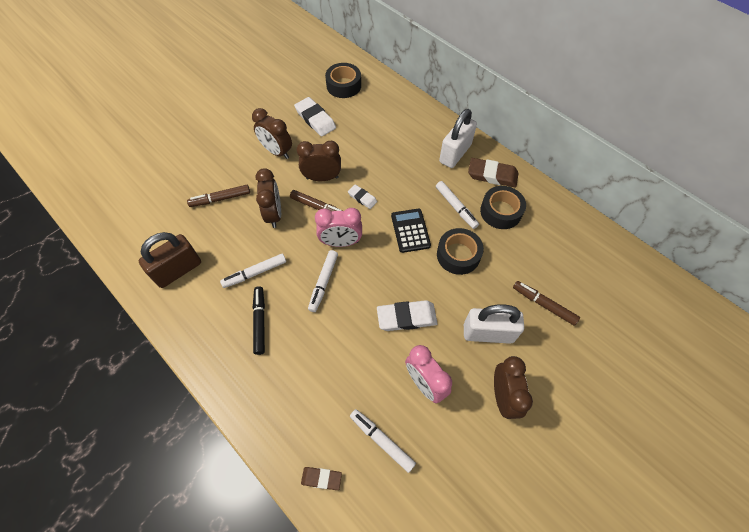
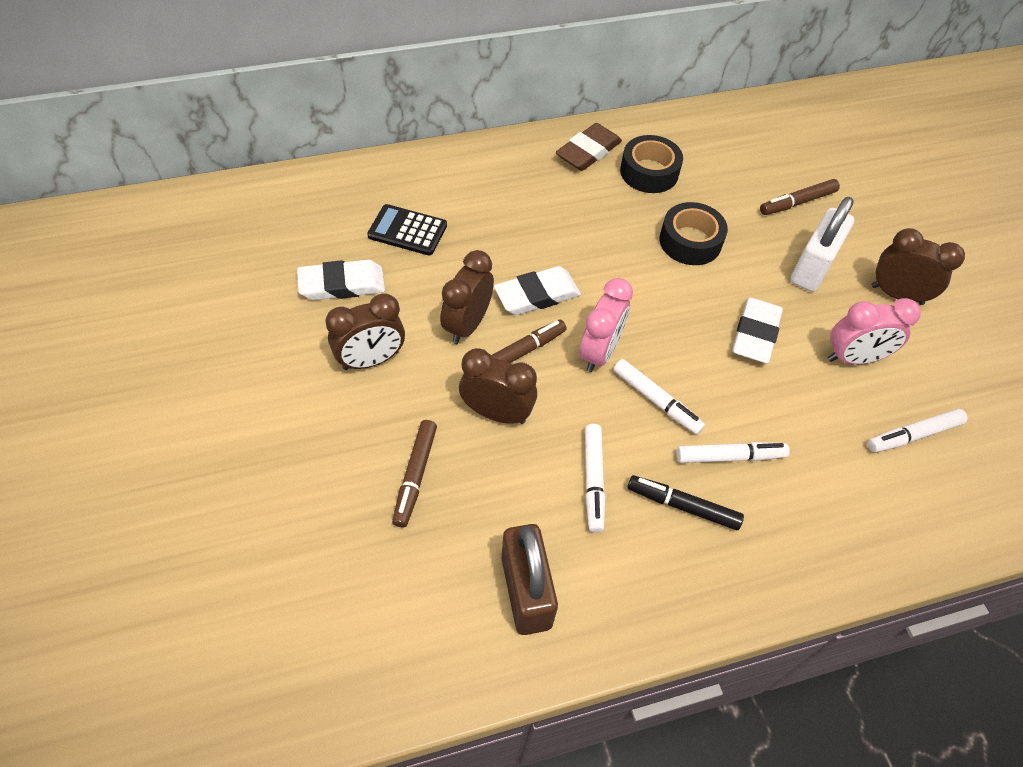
camera: 65 degrees left, 5 degrees down
(321, 478) = (943, 521): brown eraser -> none
(343, 85) = (300, 221): black tape -> none
(362, 198) = (537, 295): white eraser -> white eraser, size x1.74
(410, 231) = (625, 269): black calculator -> black calculator (407, 231)
(455, 153) = (528, 167): white padlock -> none
(456, 207) = (616, 208): white marker -> white marker (729, 456)

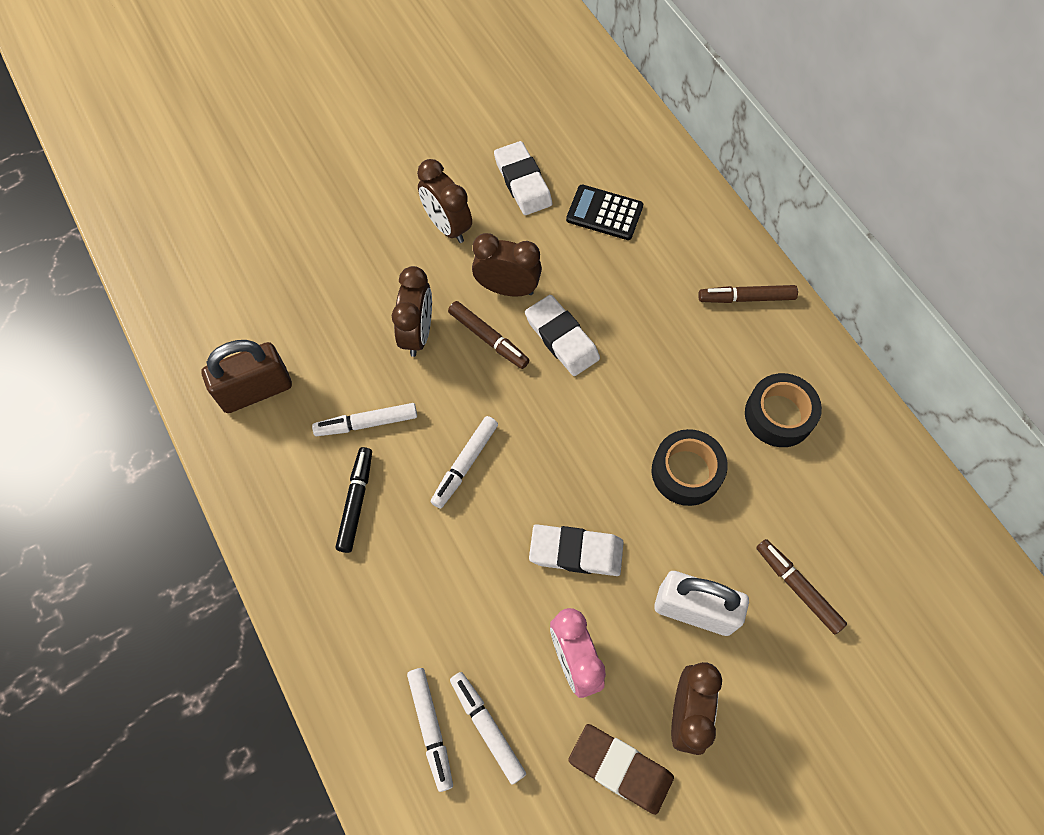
camera: 80 degrees right, 10 degrees up
(407, 231) = (604, 213): black calculator -> black calculator turned 75 degrees counterclockwise
(415, 476) = (343, 288): brown marker -> brown marker (746, 298)
(588, 151) = (785, 348): brown eraser -> brown eraser (620, 769)
(599, 352) = (508, 405): pink clock -> none
(729, 456) = (417, 538): white marker -> white marker (431, 728)

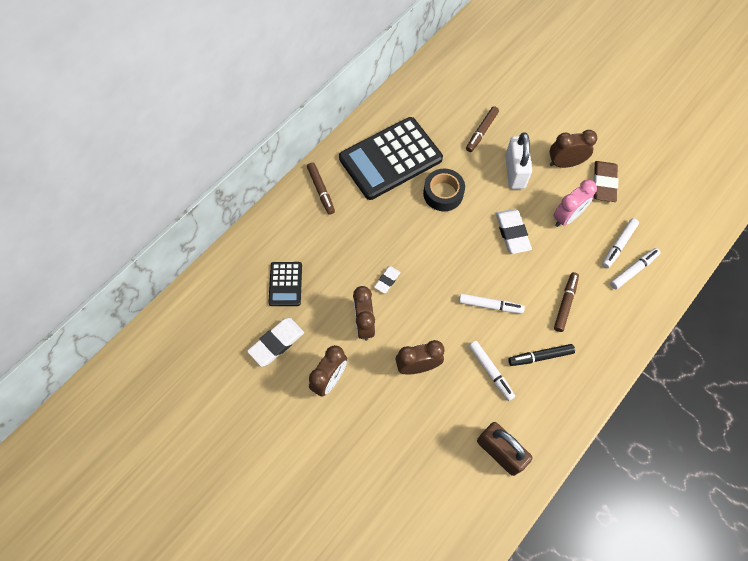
camera: 110 degrees left, 0 degrees up
(488, 338) = (404, 322): brown marker -> brown marker (565, 303)
(561, 338) = (387, 280): white eraser -> white eraser, size x0.57
(779, 415) = (390, 159): black tape -> black calculator

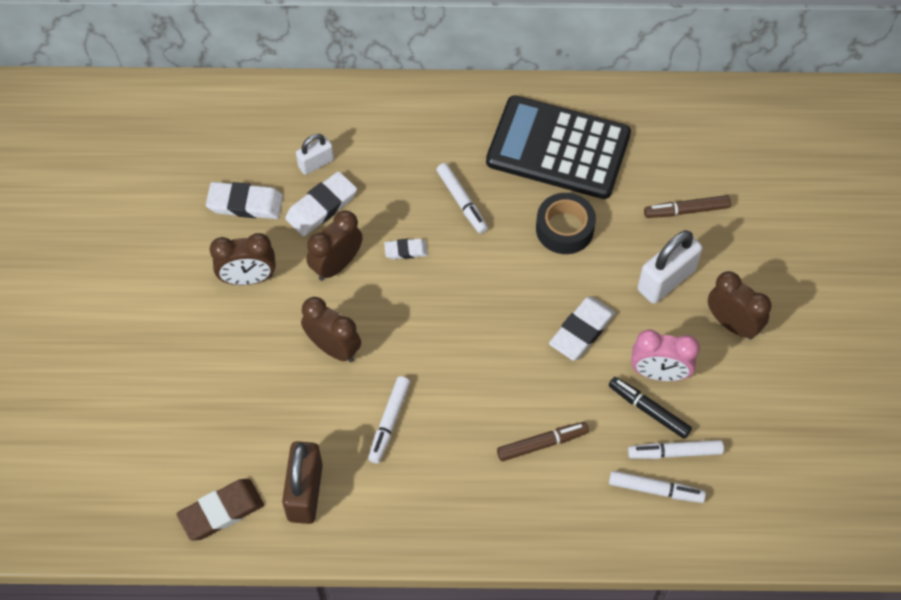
camera: 50 degrees right, 5 degrees down
(285, 284) = (316, 163): black calculator -> white padlock
(317, 303) = (321, 207): none -> white eraser
(321, 190) = (454, 114): brown marker -> none
(490, 305) = (468, 369): white marker -> white marker (462, 201)
(540, 356) = (452, 460): black marker -> black marker (649, 410)
(604, 183) = (746, 384): brown eraser -> brown eraser (221, 512)

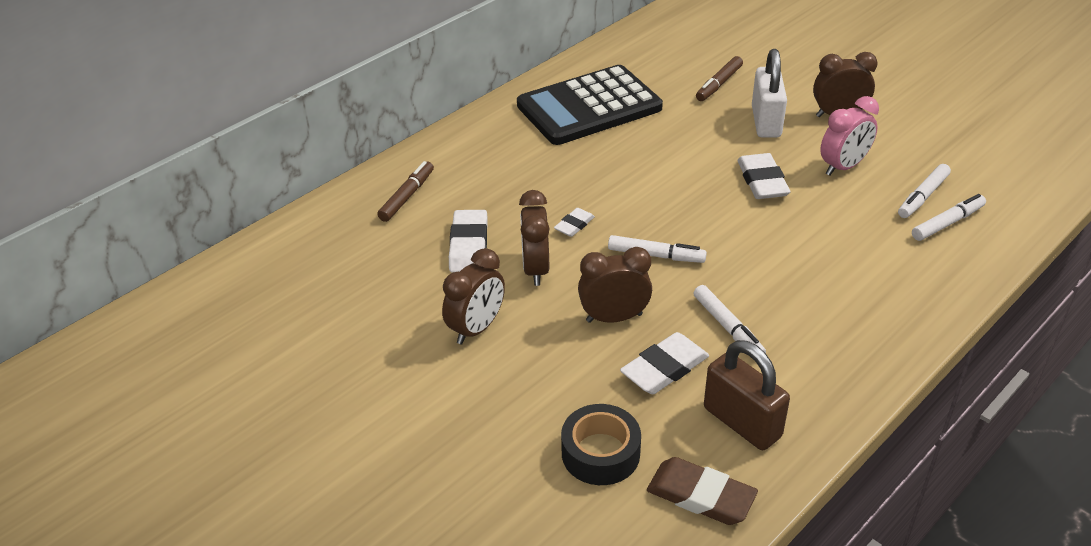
camera: 45 degrees left, 20 degrees down
(221, 512) = (701, 495): brown eraser -> brown eraser turned 75 degrees counterclockwise
(245, 204) = (401, 286): white eraser -> white eraser (665, 368)
(316, 163) = (424, 225): white padlock -> none
(462, 201) = (569, 173): white marker -> white marker (656, 255)
(542, 444) = (844, 256): brown marker -> brown marker (407, 196)
(564, 229) = (662, 141): black tape -> black tape (600, 453)
(649, 410) = (871, 188): black marker -> none

